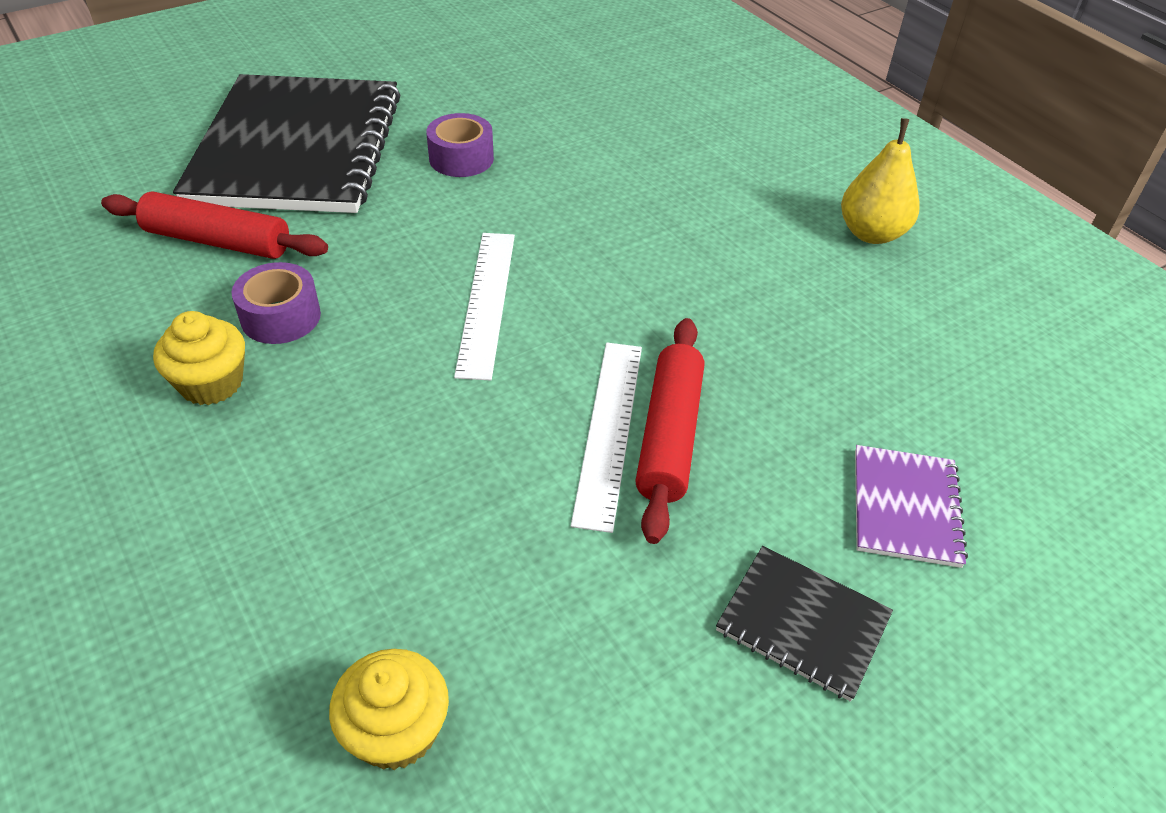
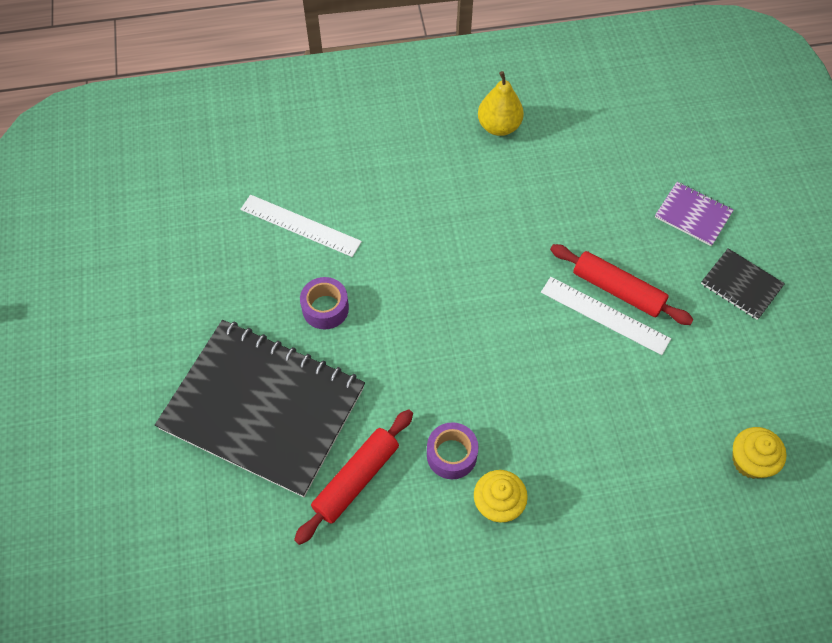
camera: 65 degrees left, 15 degrees up
(486, 302) = (481, 339): white ruler -> white ruler (300, 225)
(802, 623) = (741, 285): black notebook -> black notebook turned 75 degrees clockwise

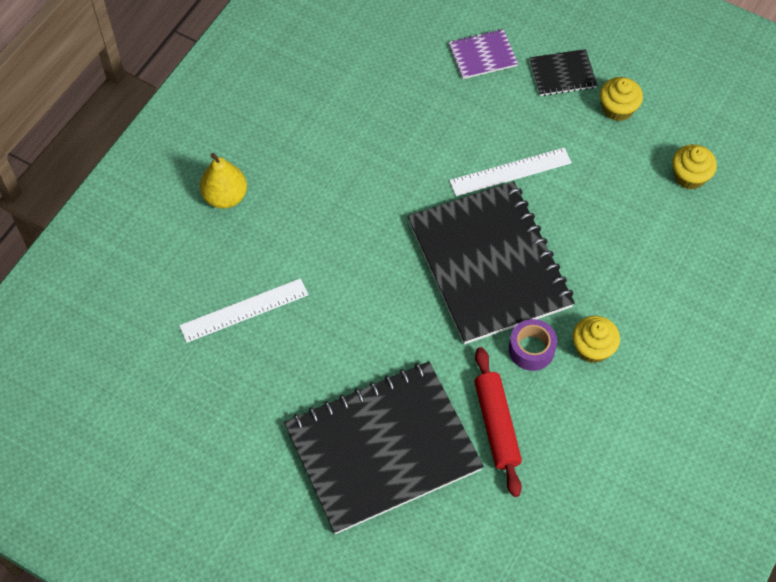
camera: 50 degrees left, 0 degrees up
(325, 308) = (336, 345): purple tape -> none
(499, 126) = (288, 111): yellow pear -> yellow pear (225, 197)
(501, 363) = (489, 264): none -> black notebook
(618, 290) = (498, 148): red rolling pin -> none
(755, 352) = (617, 109): none -> yellow cupcake

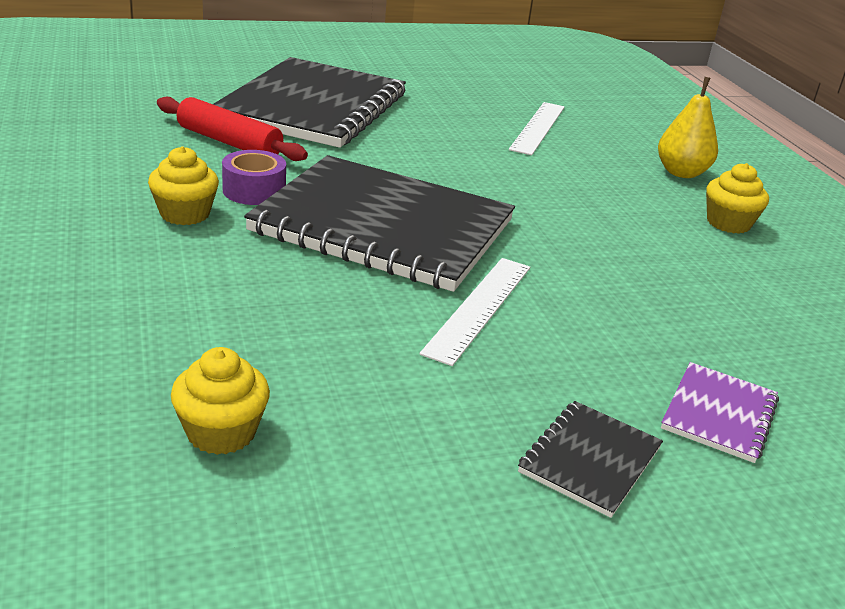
camera: 130 degrees right, 30 degrees down
(617, 109) = (445, 462): yellow cupcake -> yellow cupcake (728, 223)

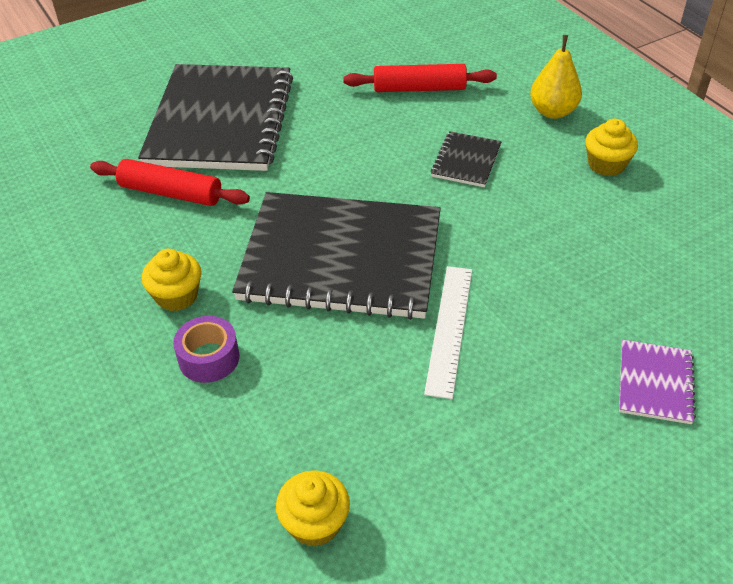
camera: 10 degrees left, 15 degrees up
(254, 190) = (219, 248): purple tape -> purple tape (209, 358)
(538, 127) = (419, 88): white ruler -> red rolling pin
(590, 460) = (580, 460): black notebook -> black notebook (466, 161)

